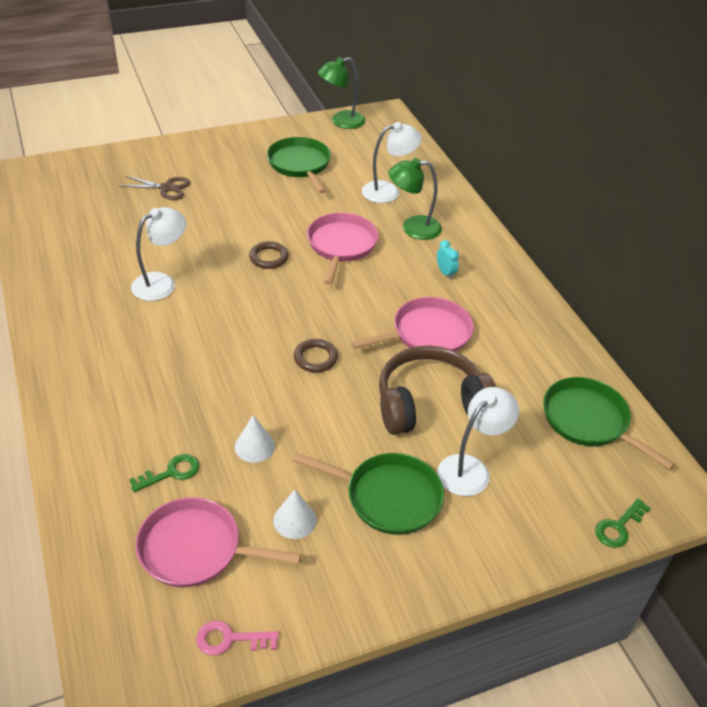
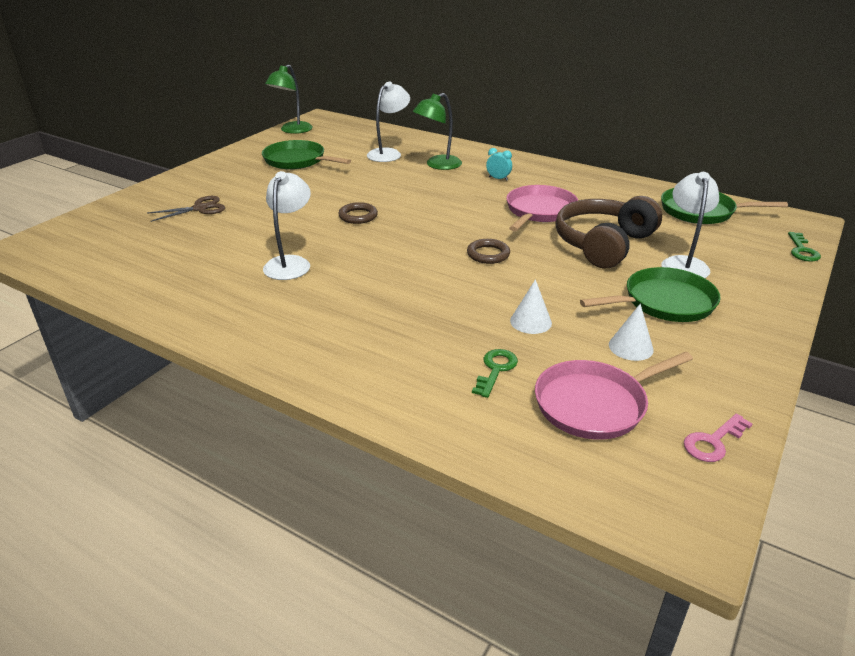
camera: 35 degrees left, 10 degrees down
(341, 245) = (402, 190): pink pan -> none

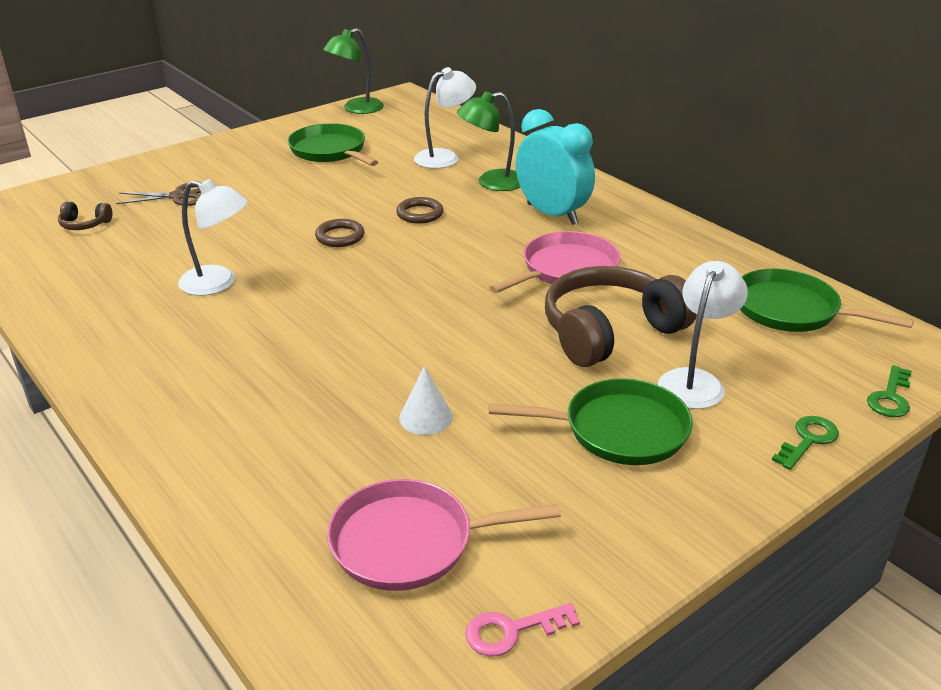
camera: 20 degrees right, 0 degrees up
(135, 240) = (85, 224): none -> brown headphones
(290, 263) = (218, 283): white lamp -> white lamp turned 75 degrees clockwise
(488, 254) = (450, 317): brown ring -> brown ring (420, 214)
(495, 370) = (332, 469): green key -> green key (808, 440)
(498, 179) = (552, 214): turquoise clock -> turquoise clock, size x2.48
(631, 347) = (520, 480): white cone -> none

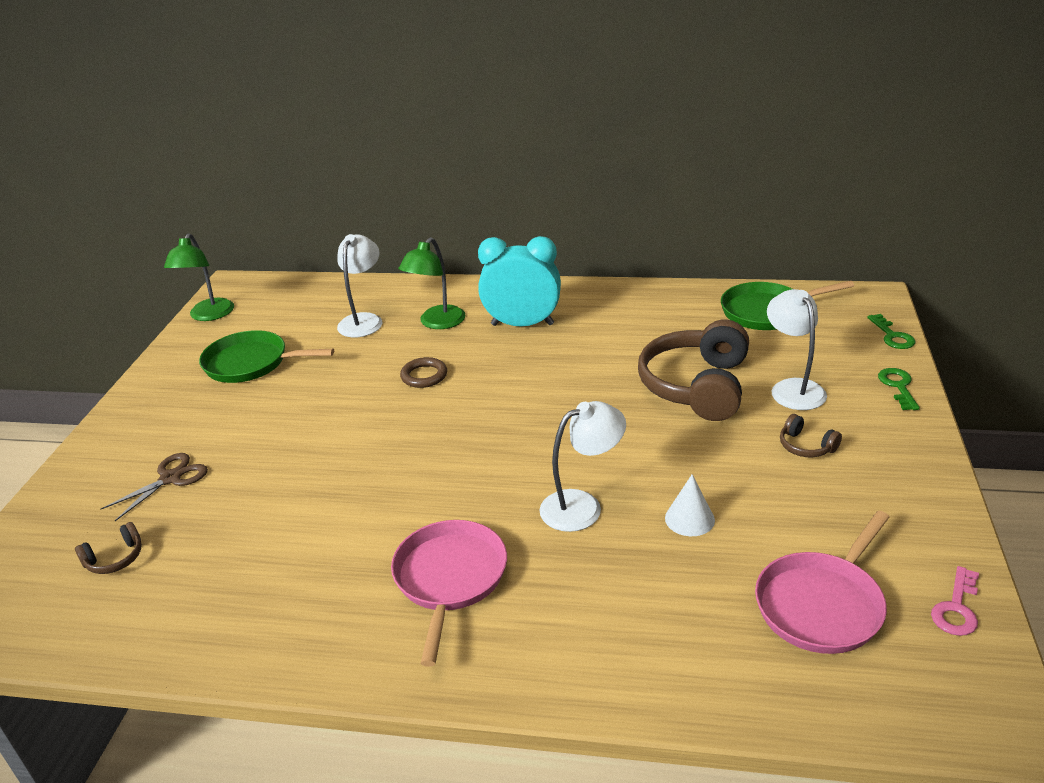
camera: 40 degrees left, 0 degrees up
(218, 283) = (356, 527): white lamp -> white lamp (582, 506)
(340, 236) = (391, 429): brown ring -> none
(566, 269) = (599, 359): pink pan -> pink pan (449, 578)
(619, 430) = (806, 446): green pan -> brown headphones

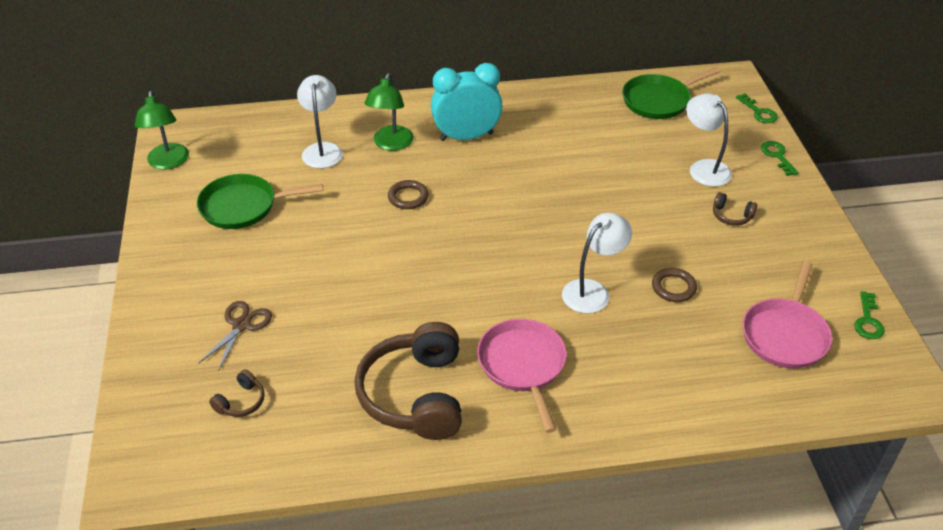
camera: 20 degrees left, 10 degrees up
(689, 519) = (673, 287): white cone -> brown ring
(697, 386) = (633, 176): brown headphones -> brown headphones (415, 395)
(956, 608) = (868, 320): pink key -> green key

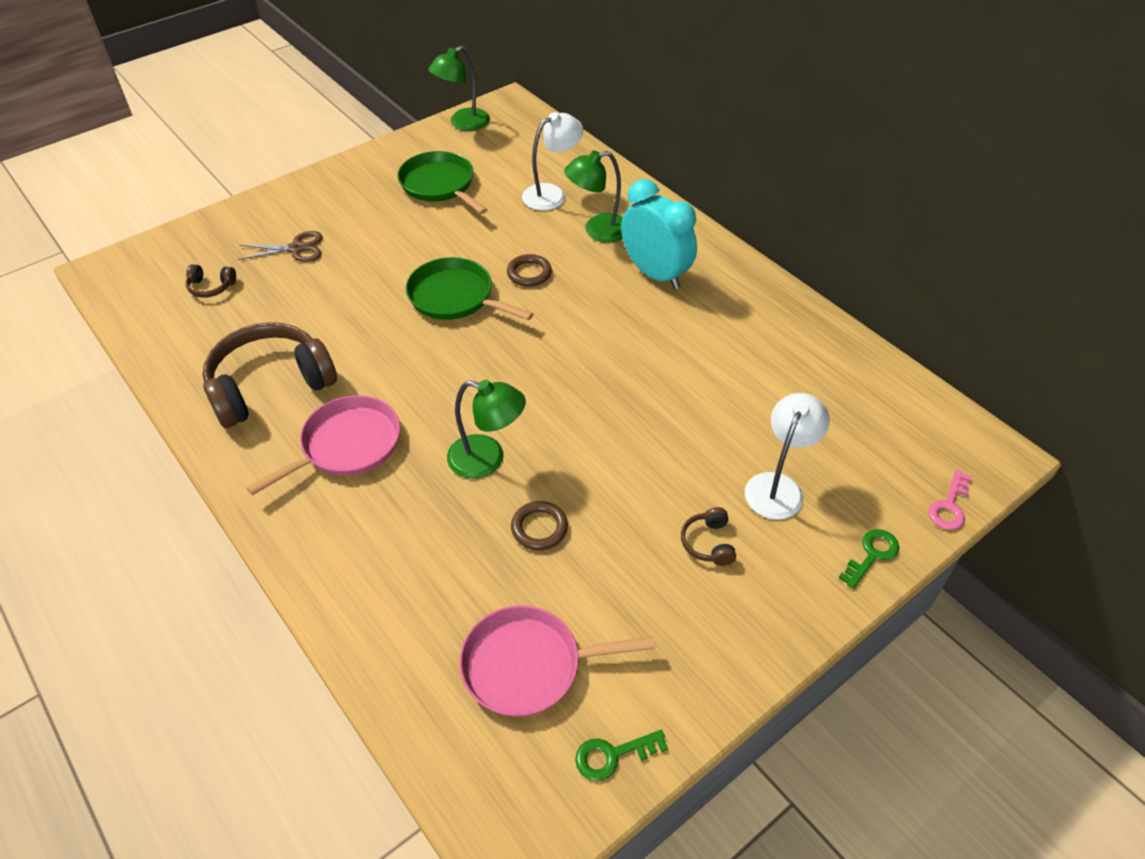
camera: 60 degrees right, 5 degrees up
(592, 291) = (487, 459): white lamp -> green lamp
(659, 101) = (871, 400): green pan -> green pan (454, 297)
(758, 112) = (949, 506): green key -> pink key

